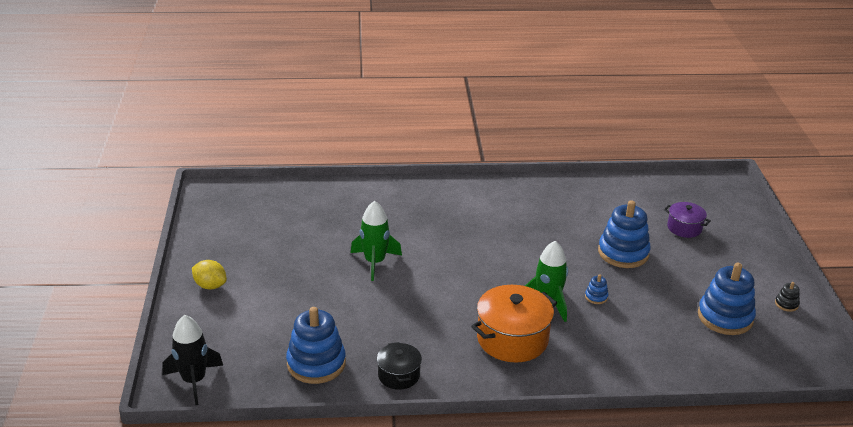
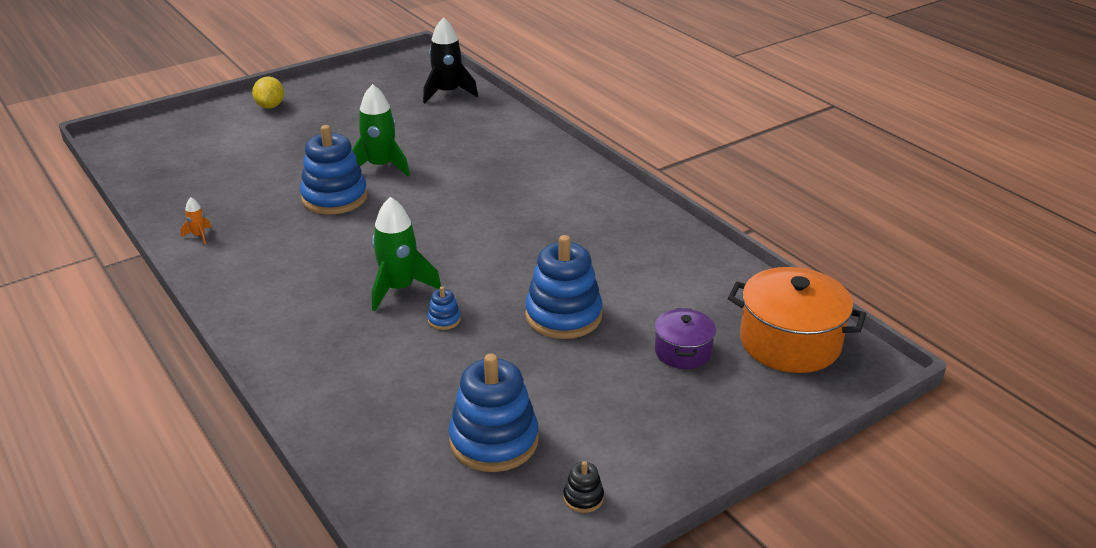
camera: 60 degrees right, 0 degrees up
(194, 381) = (128, 144): black rocket -> black rocket (447, 93)
(316, 363) = (189, 189): blue stacking toy -> blue stacking toy (334, 198)
(399, 375) = (199, 236): black pot -> orange rocket
(512, 339) = (310, 284): orange pot -> orange pot (790, 342)

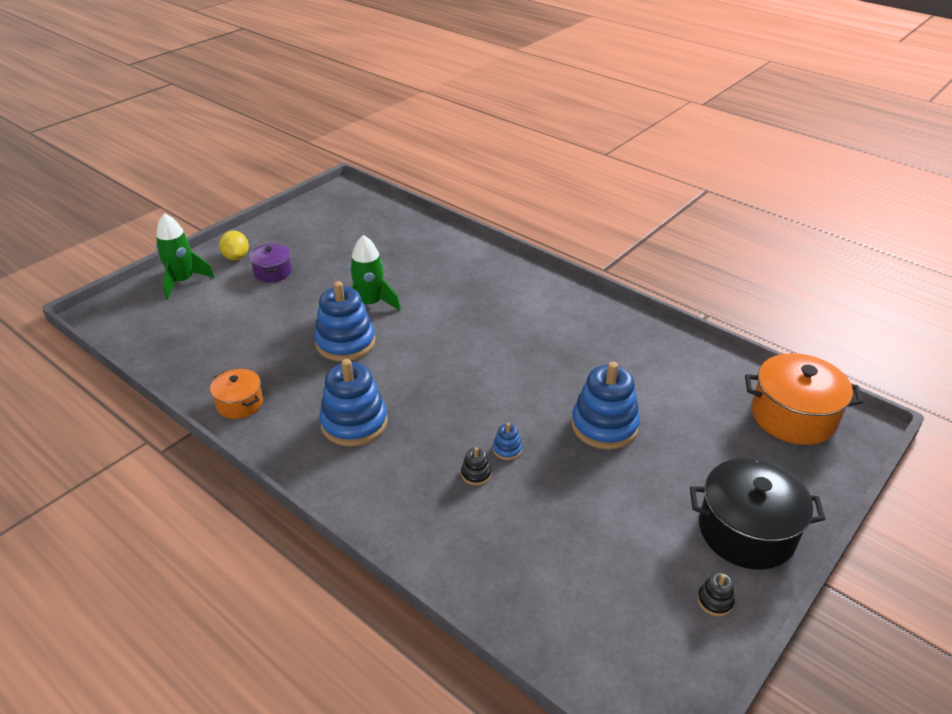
camera: 15 degrees left, 5 degrees up
(199, 236) = (240, 403): orange rocket -> orange pot
(397, 336) = (476, 474): none -> black stacking toy
(399, 289) = (452, 425): green rocket -> green rocket (183, 281)
(447, 93) = (390, 221): black rocket -> none
(494, 440) = (613, 562): blue stacking toy -> blue stacking toy (354, 423)
(661, 441) = (746, 531): none -> black pot
(683, 352) = (717, 442): purple pot -> purple pot (273, 272)

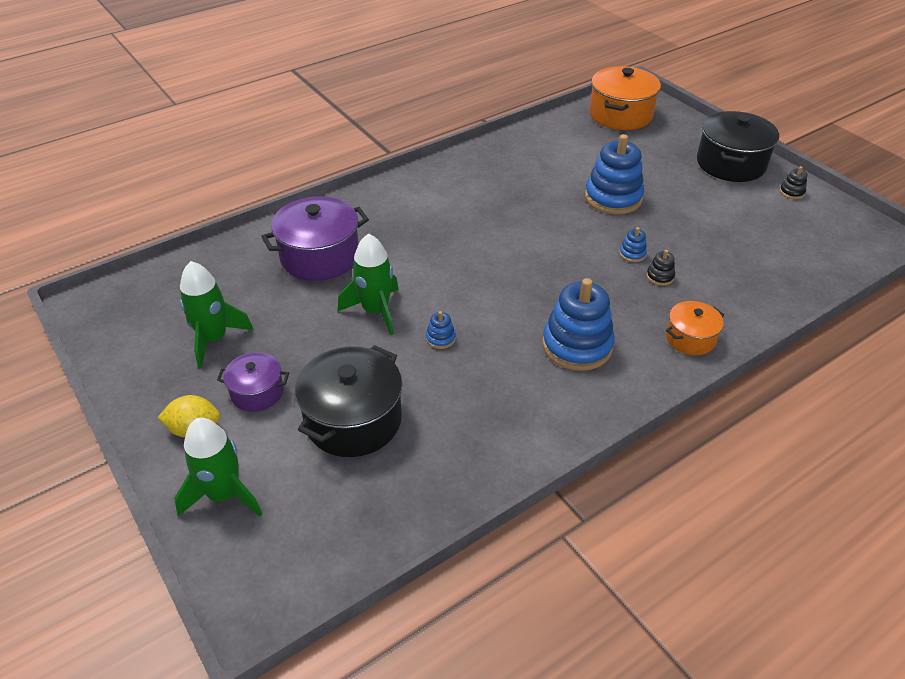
camera: 75 degrees left, 5 degrees up
(240, 403) = (522, 437): orange pot -> orange pot (690, 338)
(251, 317) = (353, 420): none -> black pot
(322, 242) = (214, 339): none -> green rocket
(345, 342) = (440, 338): blue stacking toy -> blue stacking toy, size x0.43
(428, 264) = (320, 256): none -> purple pot

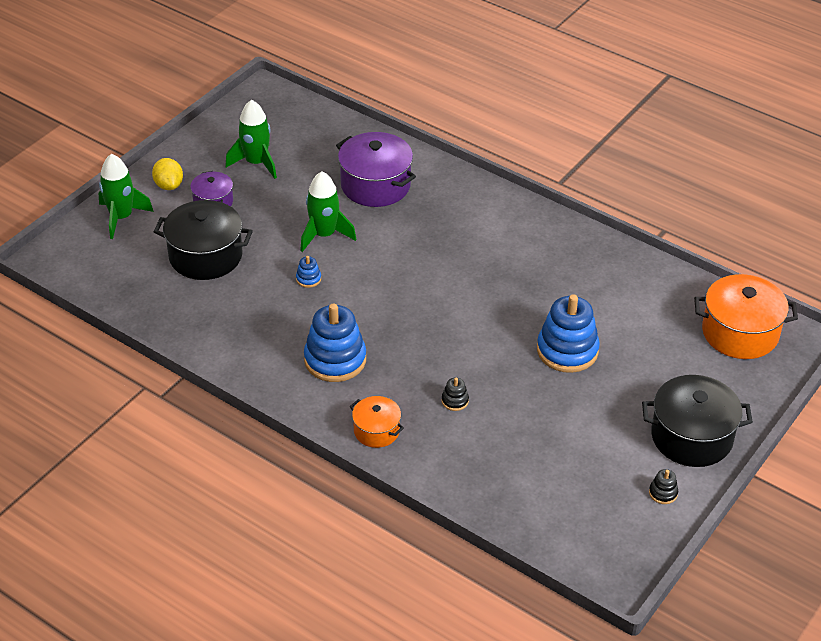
camera: 70 degrees right, 0 degrees up
(632, 254) = (480, 377): blue stacking toy -> none

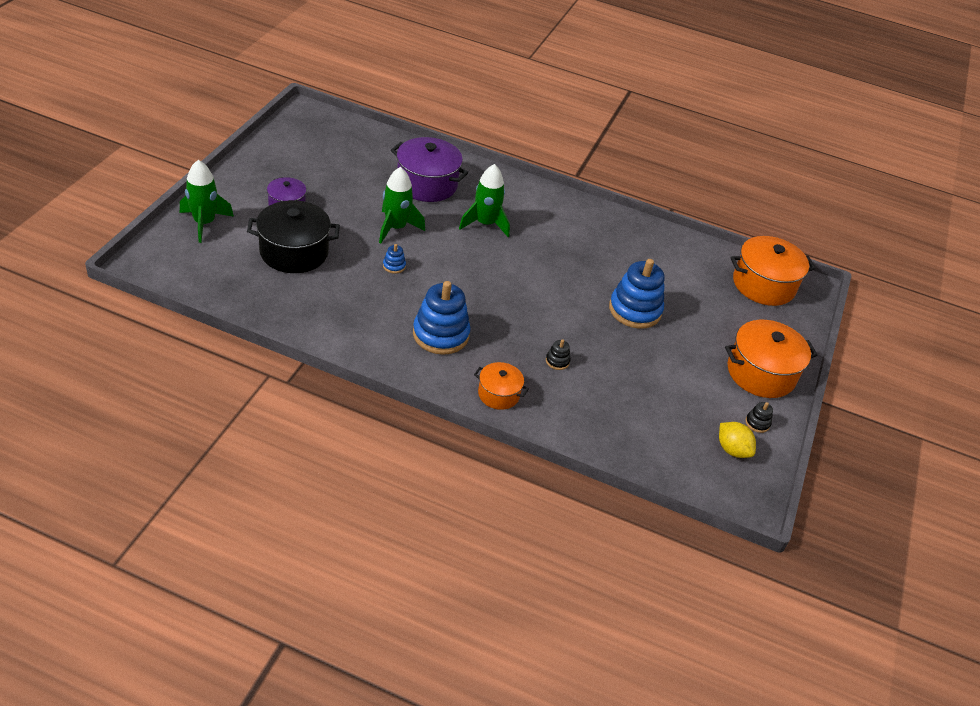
camera: 20 degrees left, 0 degrees up
(169, 185) = (241, 193): yellow lemon -> yellow lemon (732, 450)
(256, 163) = (316, 170): green rocket -> green rocket (485, 224)
(691, 437) = (761, 373): black pot -> orange pot

